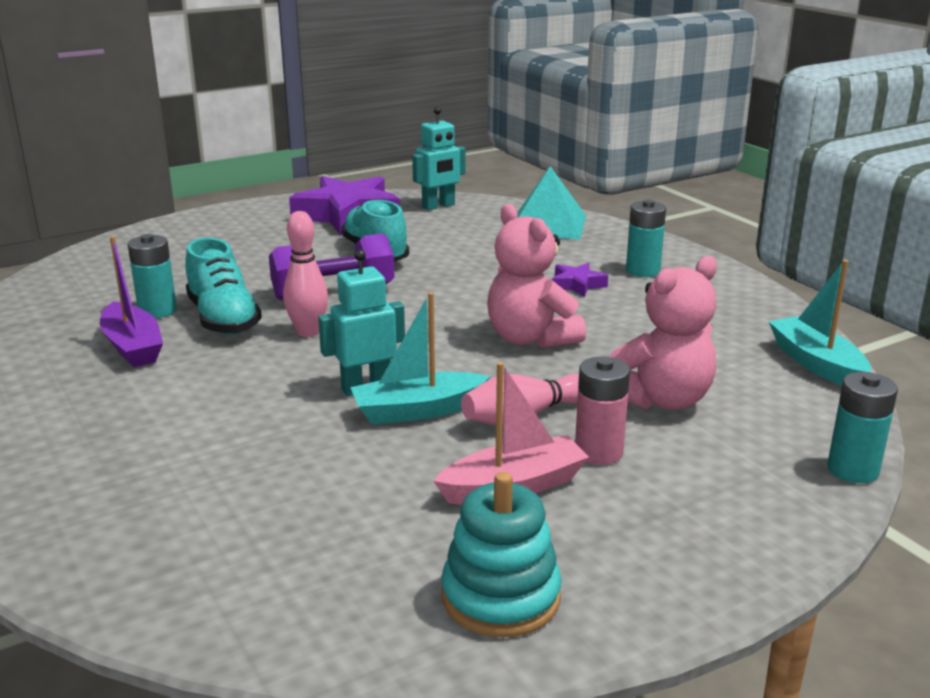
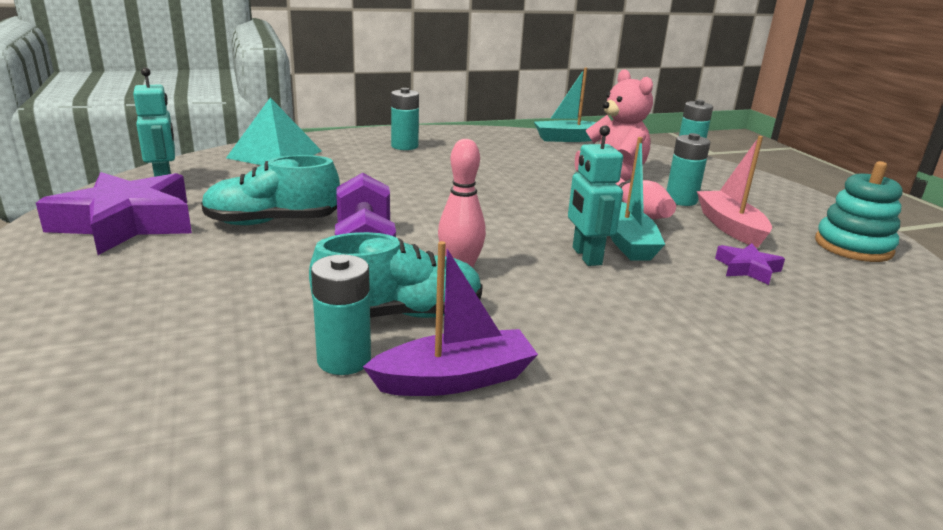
camera: 80 degrees left, 0 degrees up
(530, 338) = (510, 192): pink teddy bear -> none
(577, 285) = (417, 166): purple star -> purple star (747, 269)
(598, 452) = (681, 200): pink battery -> turquoise battery

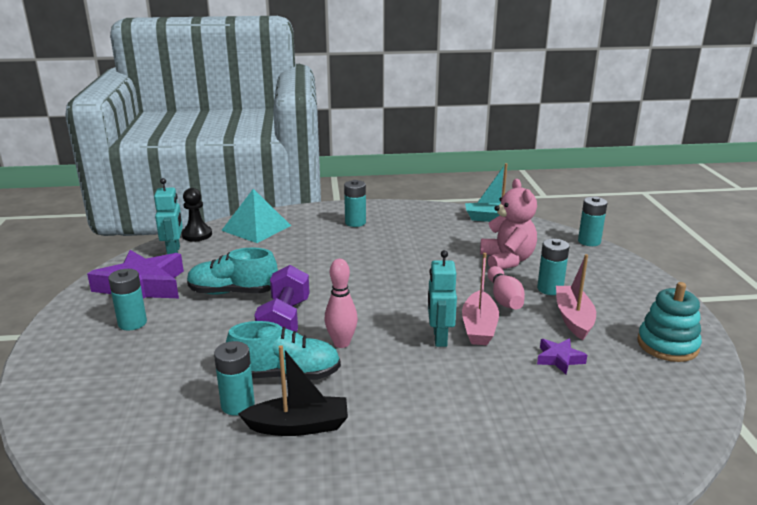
camera: 15 degrees right, 0 degrees up
(126, 267) = (132, 323): none -> turquoise battery
(192, 163) = (197, 235): none -> black pawn
(455, 379) = (298, 426): purple boat -> black boat
(627, 242) = (479, 327): turquoise boat -> pink boat

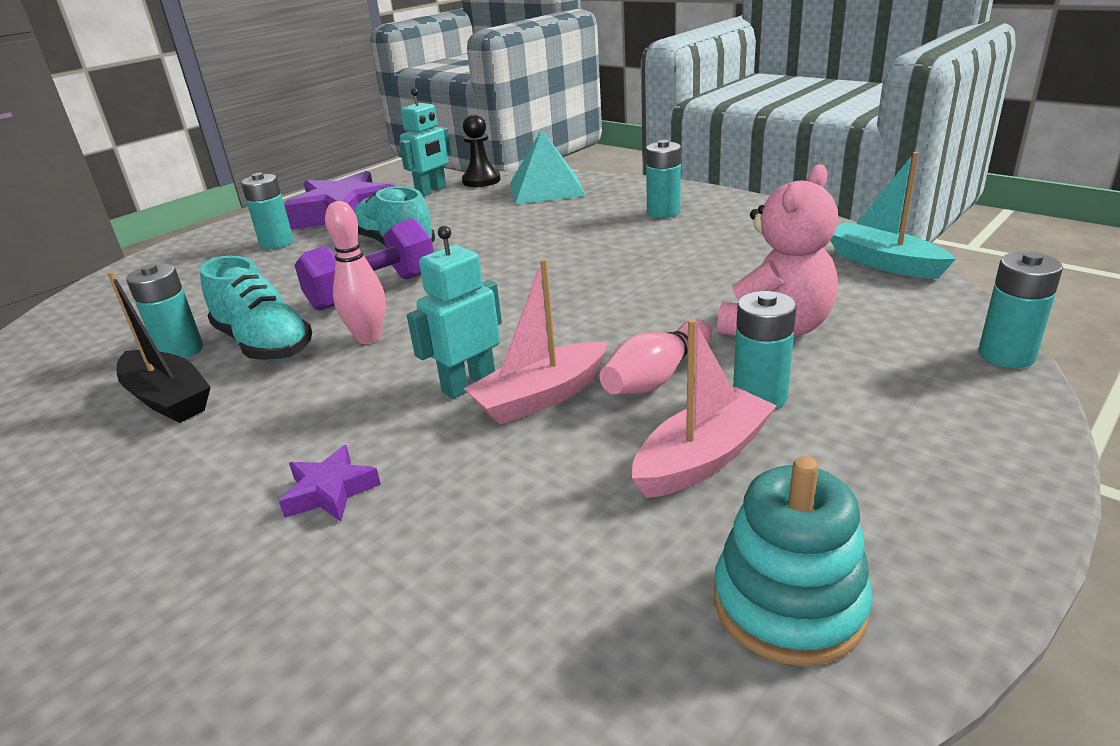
camera: 50 degrees right, 5 degrees up
(559, 359) = (550, 502): purple star -> purple star (330, 492)

